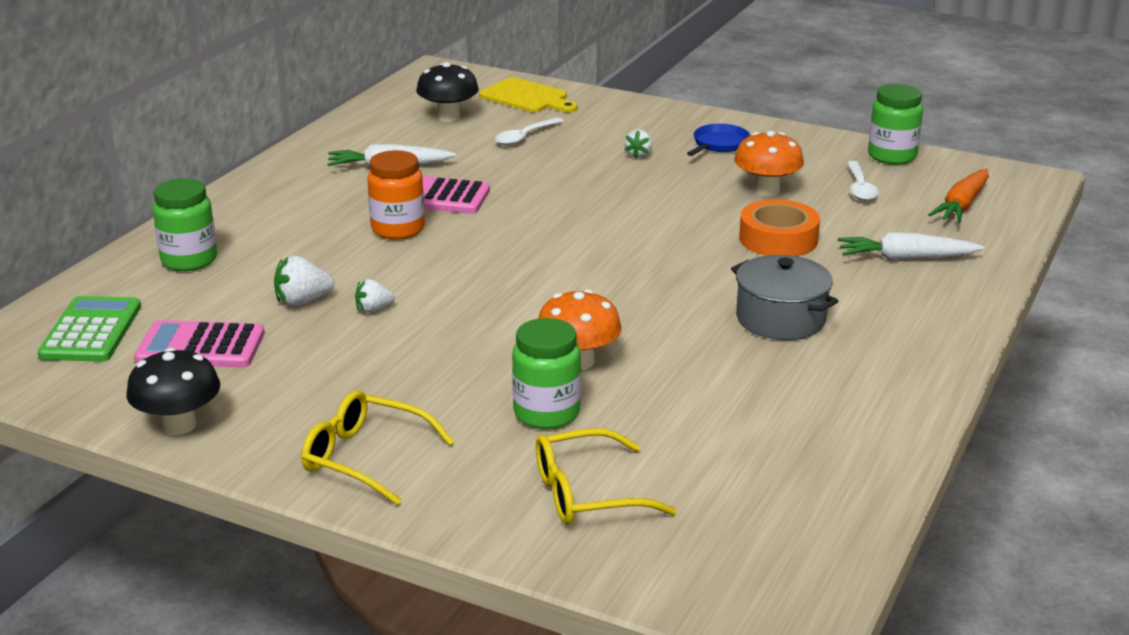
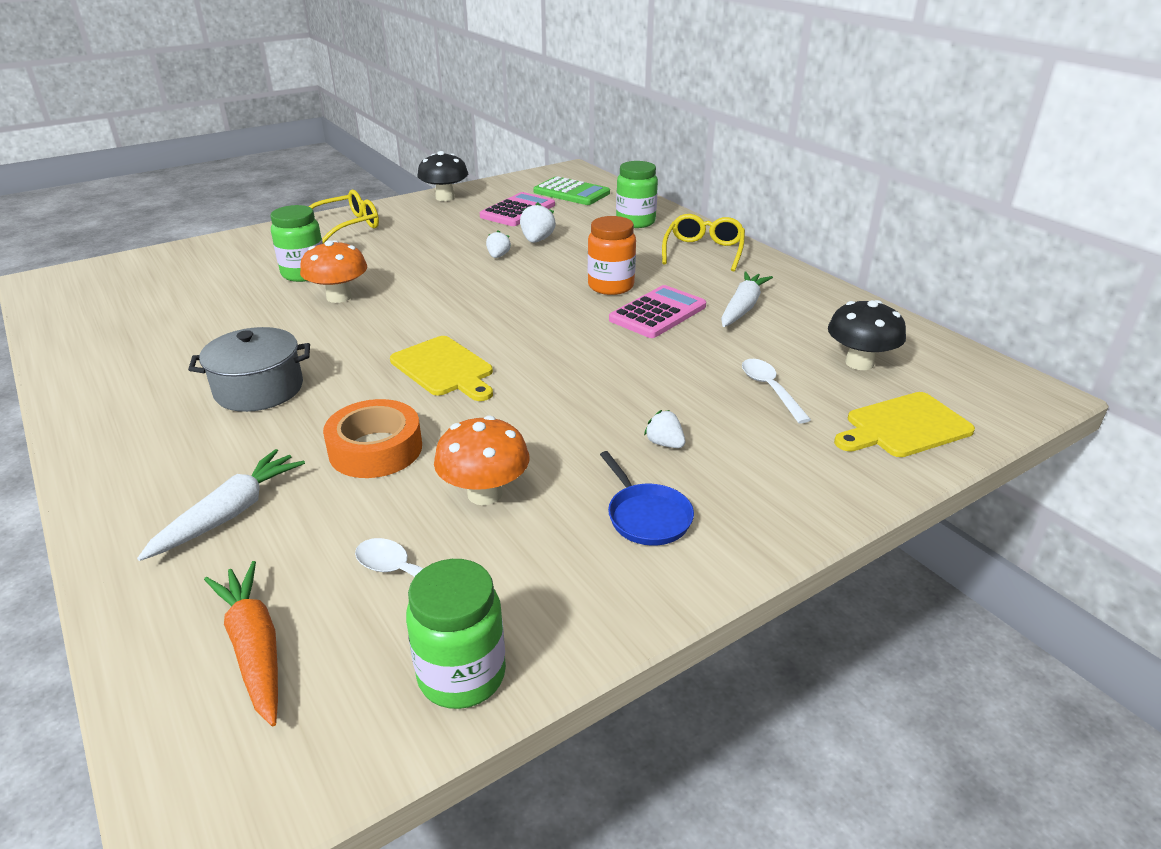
camera: 120 degrees right, 5 degrees up
(586, 493) = (221, 264): yellow glasses -> yellow glasses (703, 251)
(643, 254) = (444, 368): none -> yellow cutting board

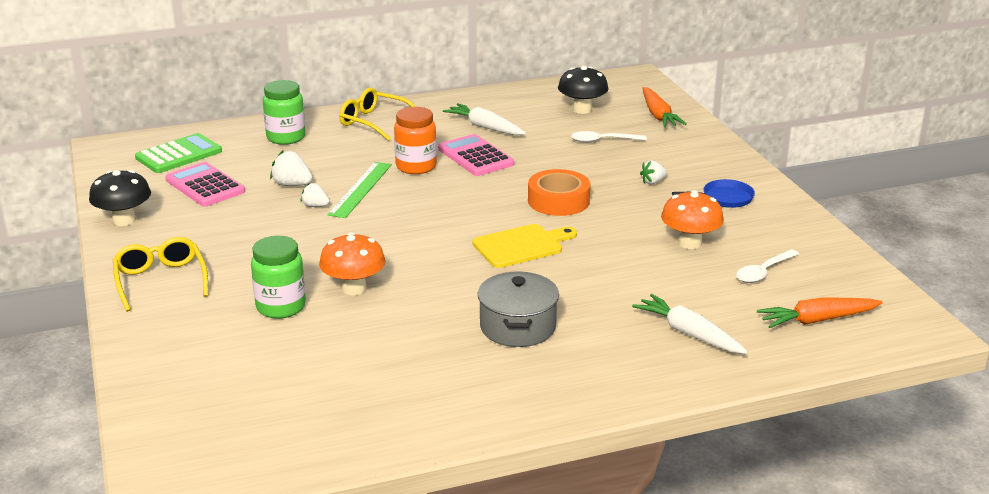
camera: 75 degrees left, 5 degrees down
(375, 449) = (626, 278): orange tape -> orange tape (558, 201)
(462, 675) = (841, 261): green jar -> none
(543, 269) = (360, 189): none -> green ruler
(904, 427) = (658, 115): yellow cutting board -> orange carrot

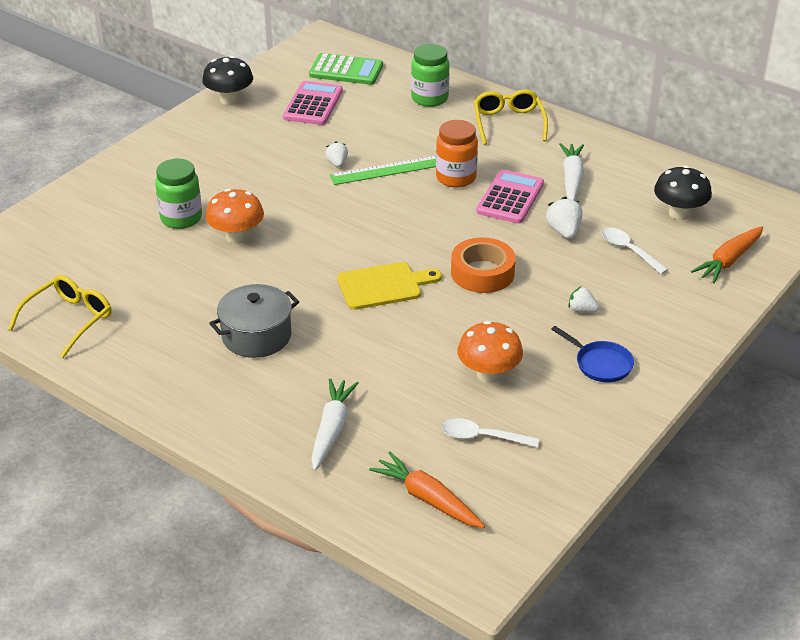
camera: 55 degrees right, 10 degrees up
(160, 280) = (167, 154): yellow glasses -> yellow glasses (69, 320)
(292, 185) = (358, 138): white strawberry -> white strawberry (564, 231)
(521, 246) = (383, 285): yellow cutting board -> yellow cutting board turned 45 degrees counterclockwise

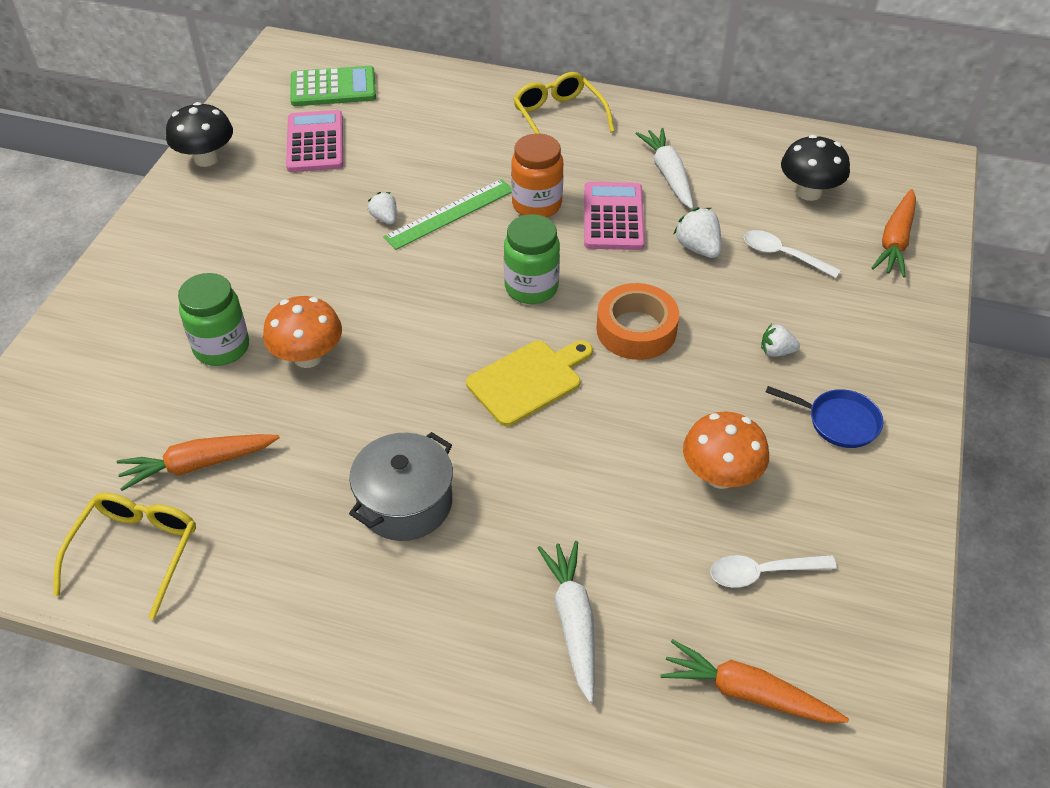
camera: 20 degrees left, 10 degrees up
(132, 282) = (198, 464): none -> orange carrot
(429, 98) = (451, 104): green jar -> green jar (531, 288)

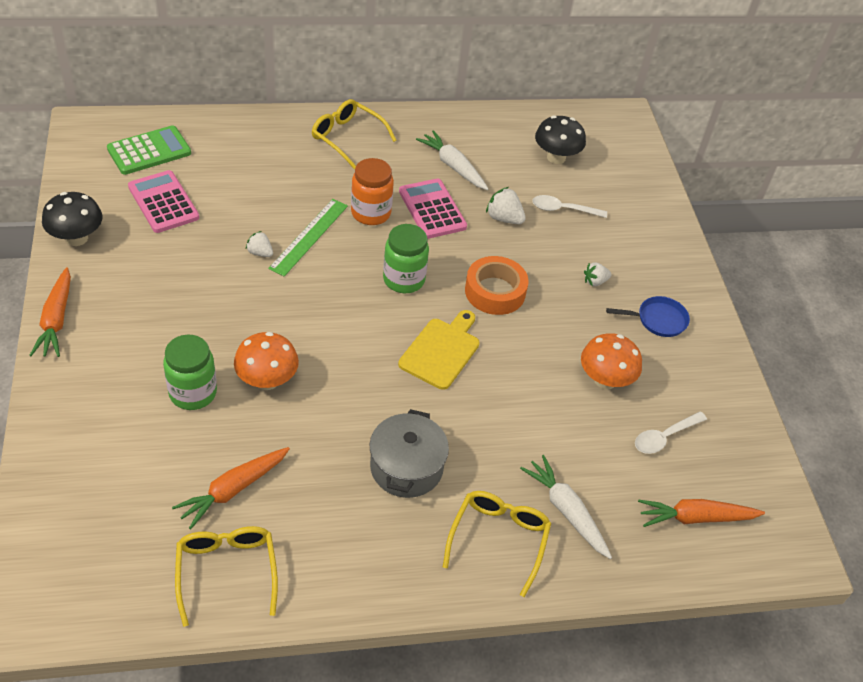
camera: 30 degrees left, 0 degrees up
(466, 626) = (498, 539): none -> yellow glasses
(895, 241) = (629, 181): orange carrot -> orange carrot (56, 320)

